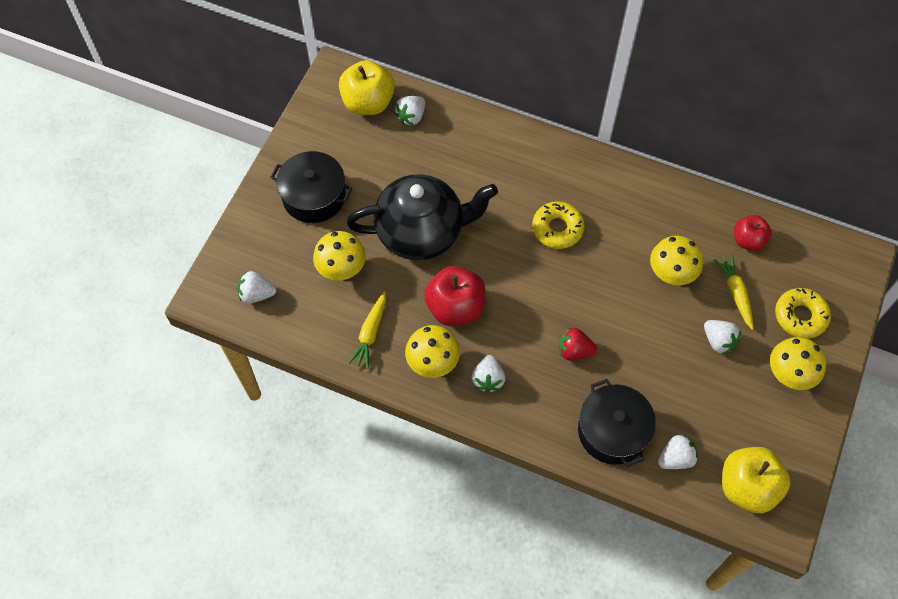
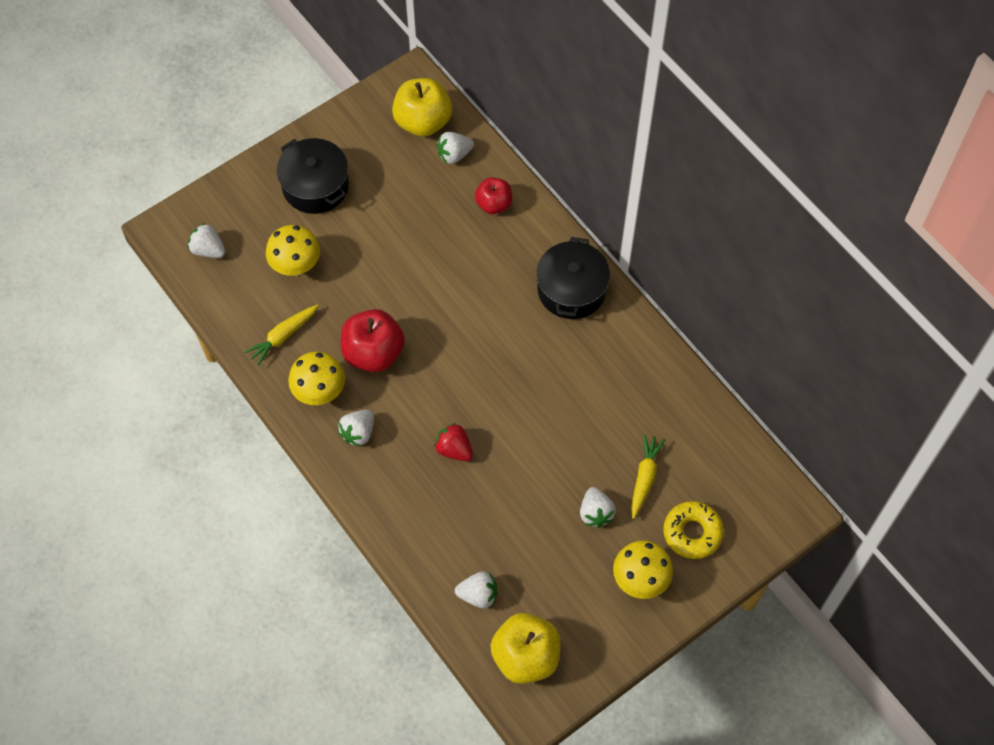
camera: 30 degrees right, 0 degrees up
(422, 232) = (390, 268): black teapot -> none
(557, 229) = (517, 329): yellow donut -> none
(612, 431) = (438, 539): black pot -> black pot (571, 289)
(671, 274) = (595, 427): yellow mushroom -> none
(748, 240) = (694, 435): red apple -> red apple (494, 204)

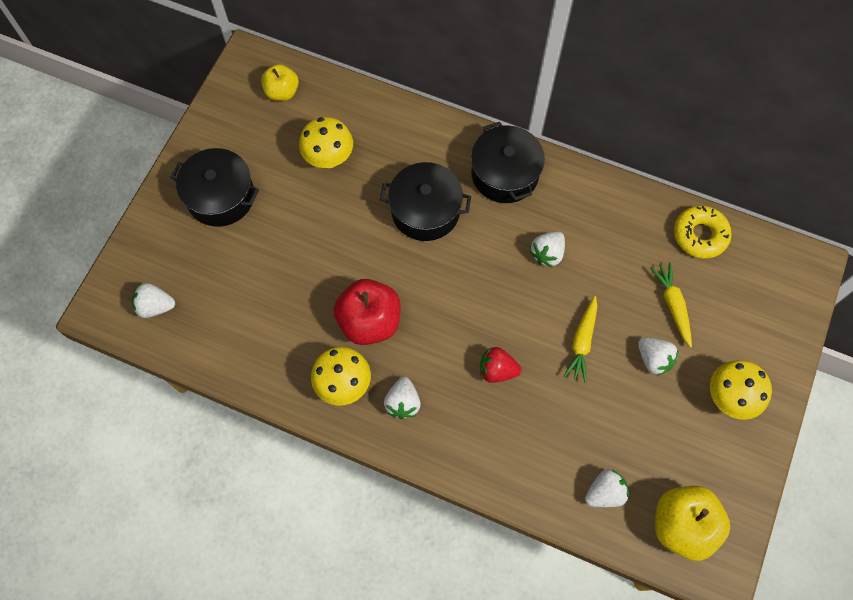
camera: 30 degrees left, 5 degrees up
(283, 336) = (277, 351): yellow carrot -> yellow carrot (582, 342)
(296, 266) = (248, 278): yellow mushroom -> yellow mushroom (329, 158)
(423, 122) = (282, 92): yellow apple -> yellow apple, size x0.62
(454, 155) = (328, 107): white strawberry -> white strawberry (547, 254)
(480, 286) = (425, 211): none -> black pot
(494, 204) = (390, 133): red apple -> none
(692, 533) = (742, 331): yellow donut -> yellow donut (700, 235)

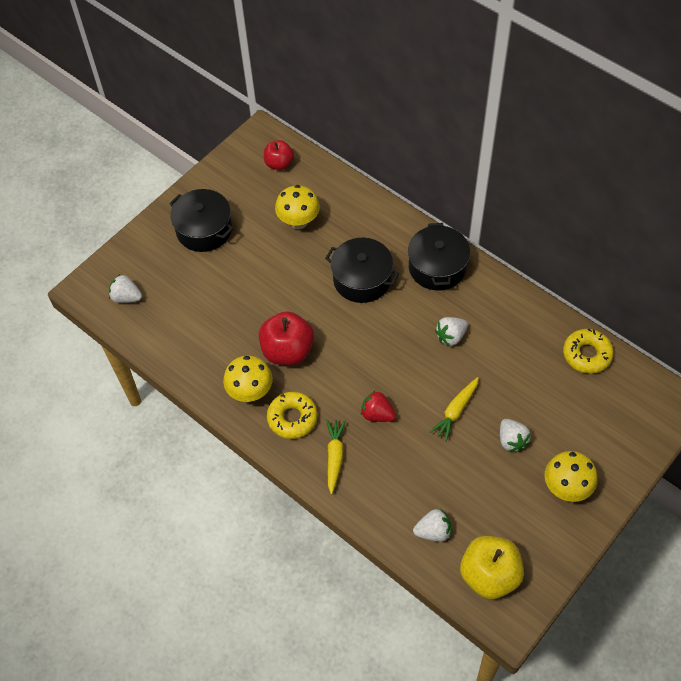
camera: 20 degrees right, 10 degrees down
(282, 92) = (279, 164): yellow apple -> red apple
(403, 402) = (292, 418): white strawberry -> yellow donut
(672, 305) = (543, 403): yellow carrot -> yellow carrot (334, 457)

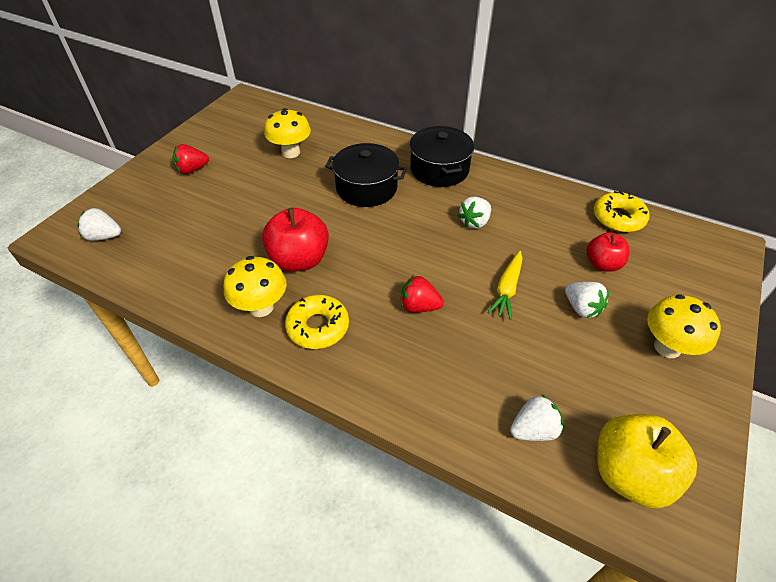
camera: 15 degrees left, 10 degrees down
(204, 230) = (192, 170): black pot -> red strawberry
(279, 164) = (264, 115): red apple -> red apple (602, 264)
(334, 457) = (380, 361): yellow carrot -> none

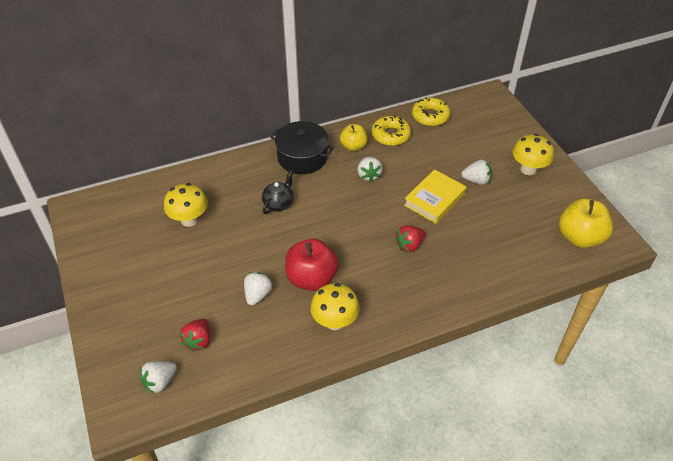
camera: 50 degrees left, 0 degrees up
(192, 170) = (138, 288): red strawberry -> red strawberry (199, 341)
(318, 327) = (379, 302): yellow donut -> yellow donut (390, 135)
(366, 188) = (279, 204): black pot -> black teapot
(497, 191) = (353, 146): none -> yellow apple
(507, 289) = (434, 199): yellow carrot -> yellow book
(533, 429) = (530, 254): white strawberry -> white strawberry (258, 295)
(602, 264) = (455, 149): red apple -> none

